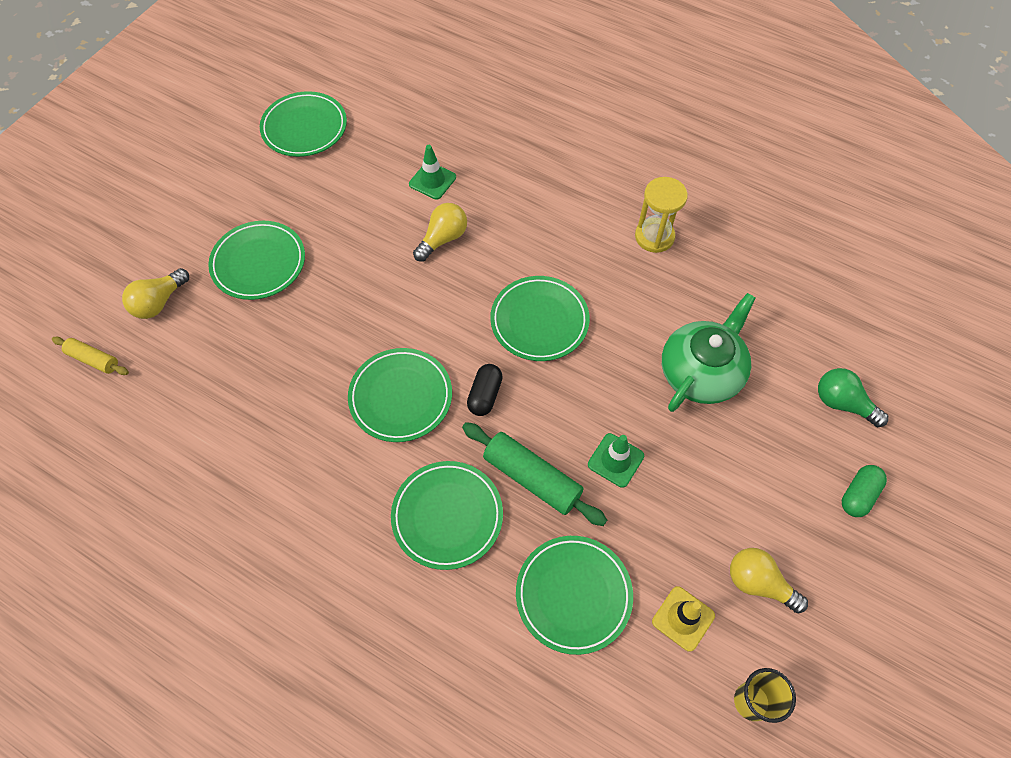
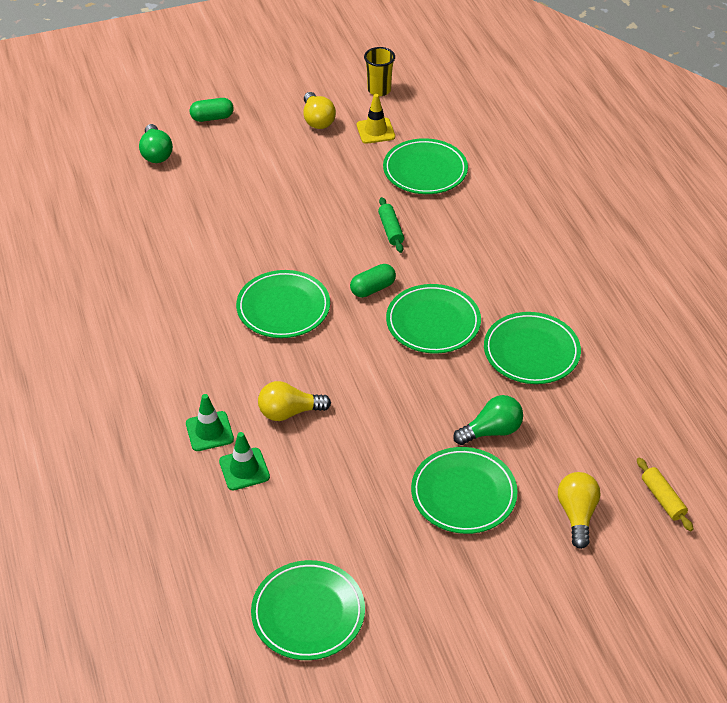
camera: 140 degrees left, 15 degrees down
(159, 302) = (577, 514): yellow light bulb -> yellow light bulb turned 75 degrees counterclockwise
(272, 327) = (491, 431): none -> green light bulb
(447, 516) = (464, 243): green plate -> green plate (531, 352)
(485, 395) = (372, 288): black capsule -> green capsule
(532, 478) = (391, 230): green rolling pin -> green rolling pin, size x0.58
(615, 460) = (328, 208): green traffic cone -> green traffic cone (209, 431)
(654, 237) = (129, 308): yellow hourglass -> none
(701, 372) = (215, 216): green teapot -> none

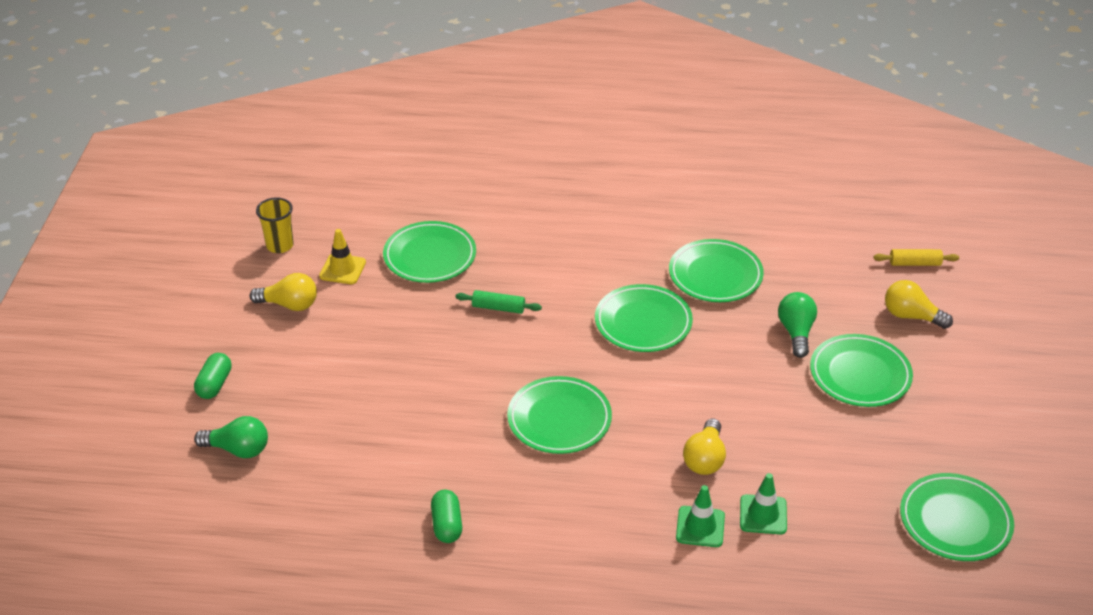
camera: 65 degrees left, 5 degrees down
(372, 288) = (572, 347): green capsule -> green capsule (447, 525)

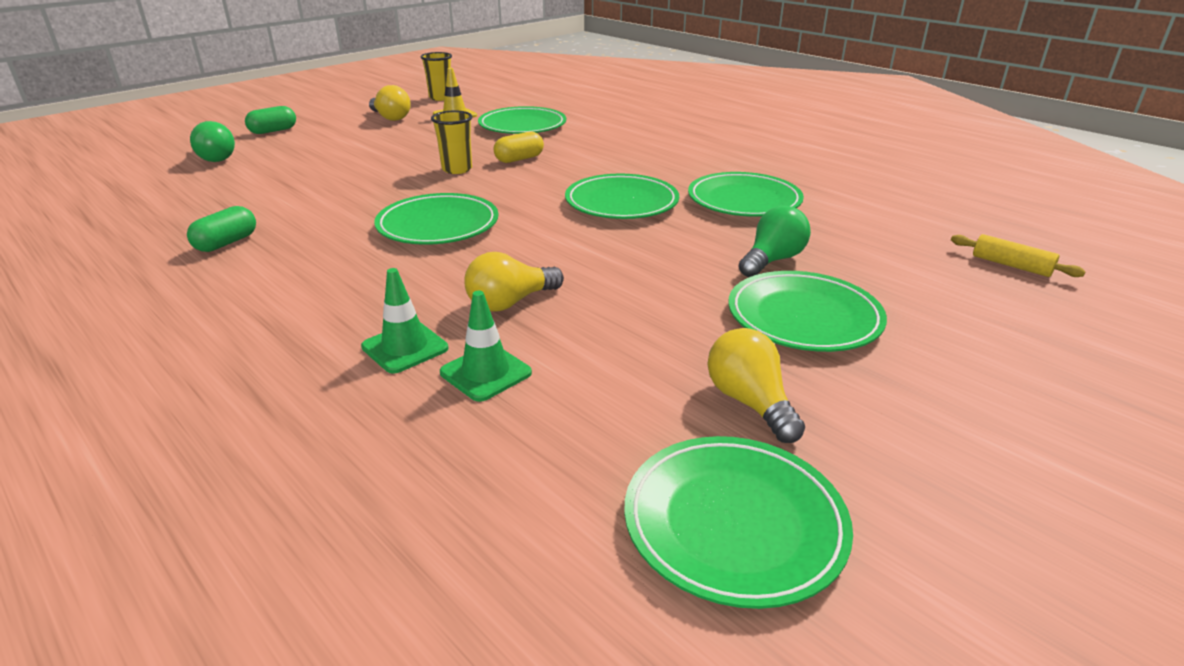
camera: 40 degrees right, 10 degrees down
(471, 348) = (457, 169): none -> yellow cup
(498, 308) = (519, 159): green rolling pin -> yellow capsule
(911, 316) = (949, 300): yellow light bulb -> yellow light bulb (750, 402)

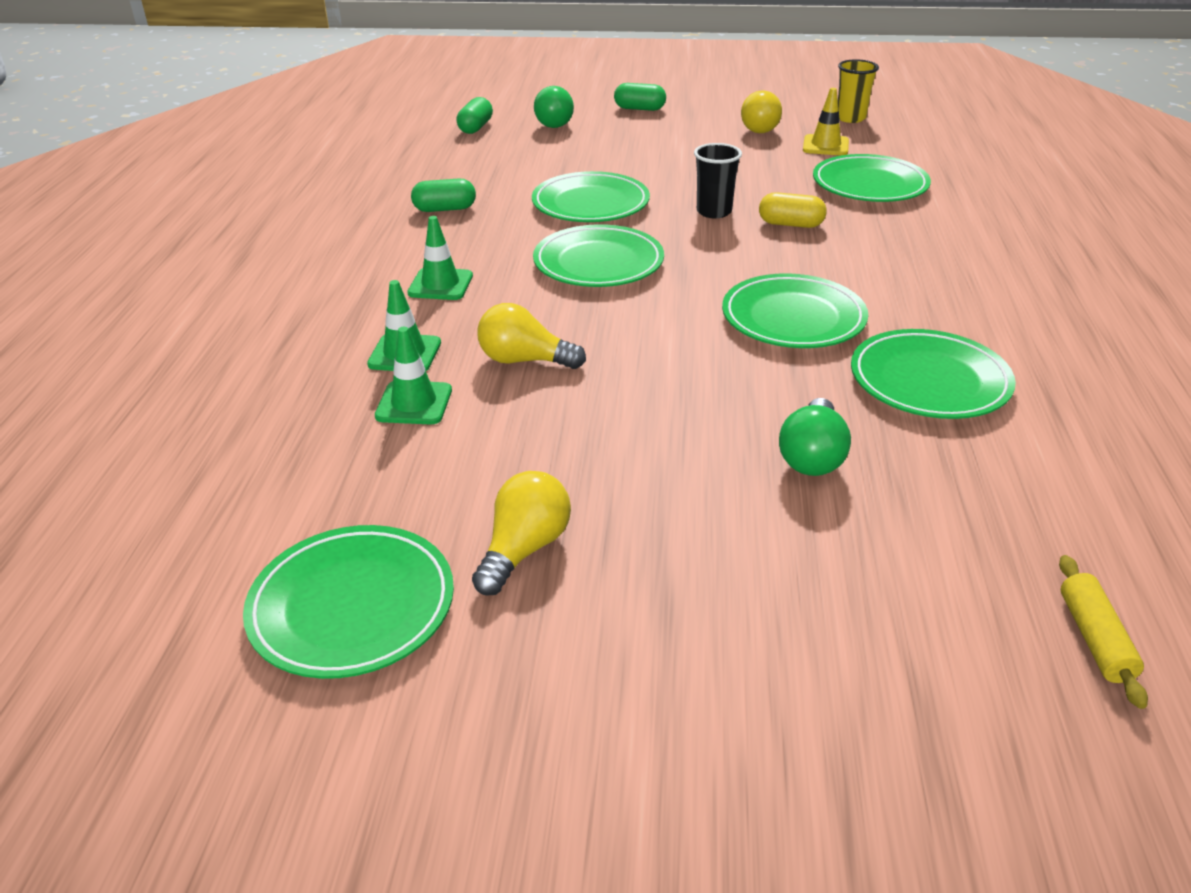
camera: 50 degrees right, 5 degrees up
(136, 182) = (475, 127): none -> green capsule
(335, 291) = (440, 285): none -> green traffic cone
(457, 169) = (714, 212): yellow cup -> black cup
(772, 260) = (812, 456): green light bulb -> green light bulb turned 105 degrees clockwise
(804, 317) = (717, 522): green plate -> green plate (590, 204)

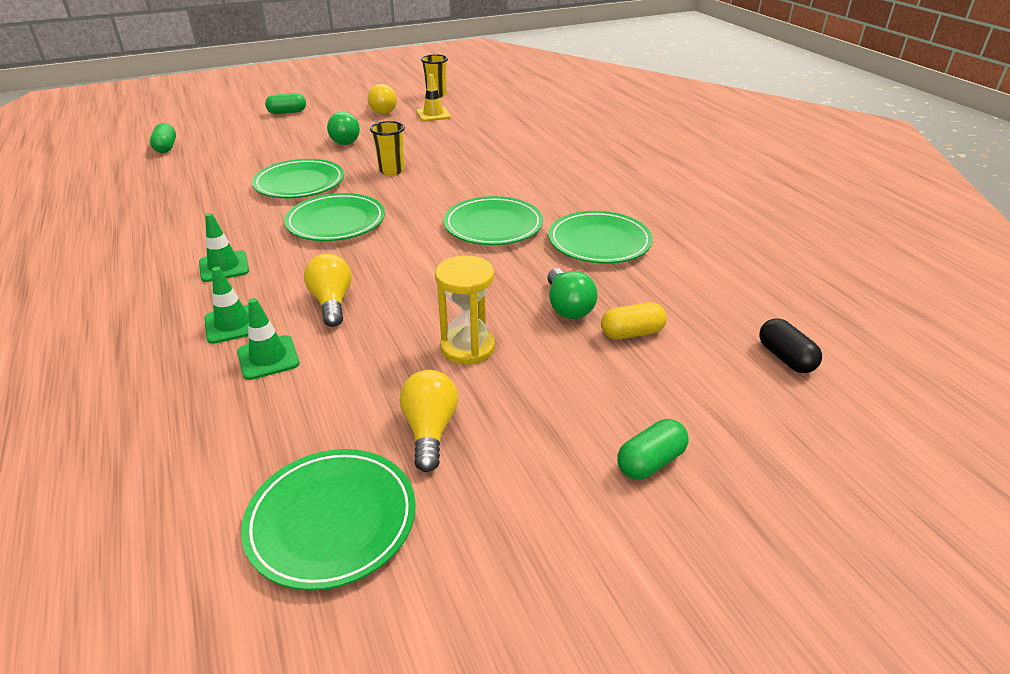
camera: 30 degrees left, 0 degrees up
(445, 209) = (185, 211): green capsule -> green capsule (650, 462)
(525, 360) = (332, 302): yellow light bulb -> yellow light bulb turned 90 degrees clockwise
(556, 122) = (230, 132): green light bulb -> green light bulb (344, 140)
(641, 466) = (467, 348): none -> yellow hourglass
(714, 212) = (391, 170): black cup -> yellow cup
(790, 224) = (448, 168): yellow capsule -> yellow capsule (632, 333)
(869, 185) = (478, 133): green plate -> none
(1095, 639) = (785, 358): yellow rolling pin -> black capsule

